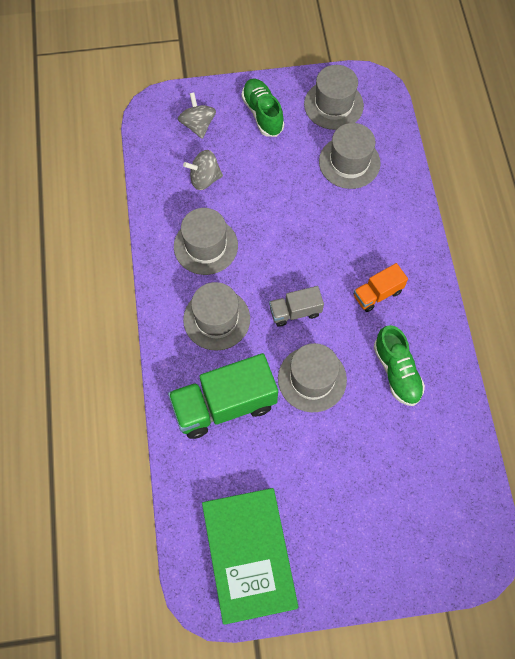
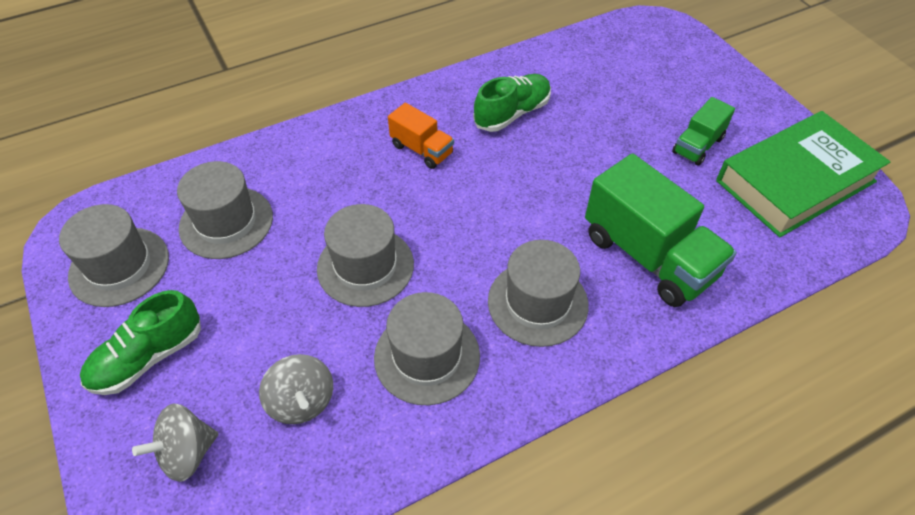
camera: 110 degrees left, 15 degrees down
(295, 312) = (483, 220): grey truck -> none
(312, 379) = (563, 181): grey hat -> grey hat (365, 266)
(313, 500) = (698, 145): none -> green truck

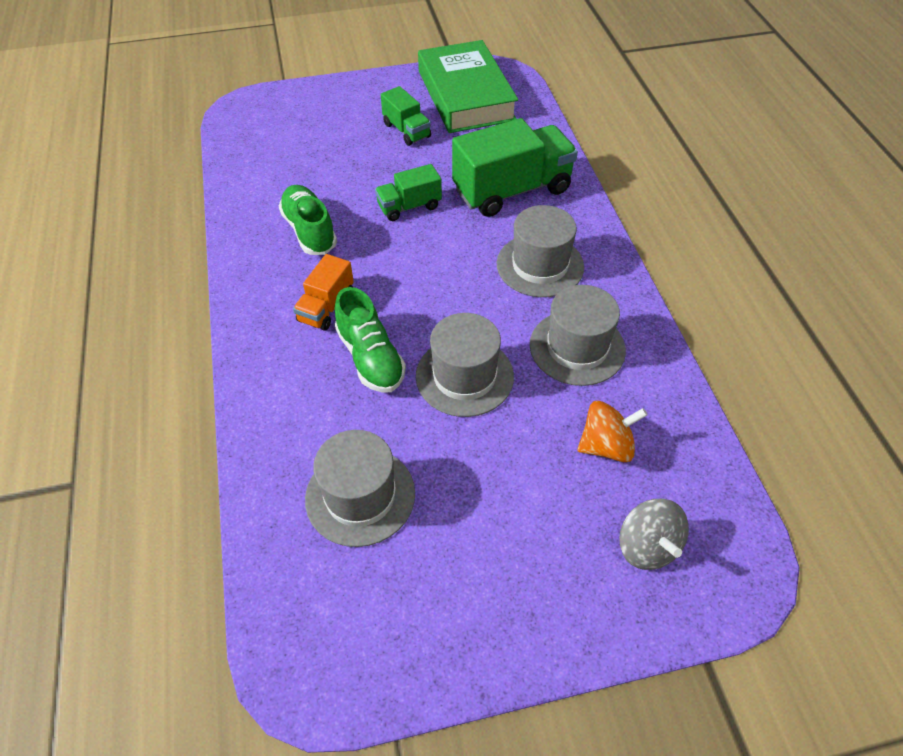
camera: 75 degrees left, 0 degrees up
(119, 266) = (389, 617): grey hat -> none
(148, 357) = (529, 582): green shoe -> green shoe (370, 358)
(301, 401) = (606, 446): grey spinning top -> orange spinning top
(422, 149) = (326, 307): orange truck -> orange truck turned 150 degrees clockwise
(578, 175) = (409, 206): none -> green truck

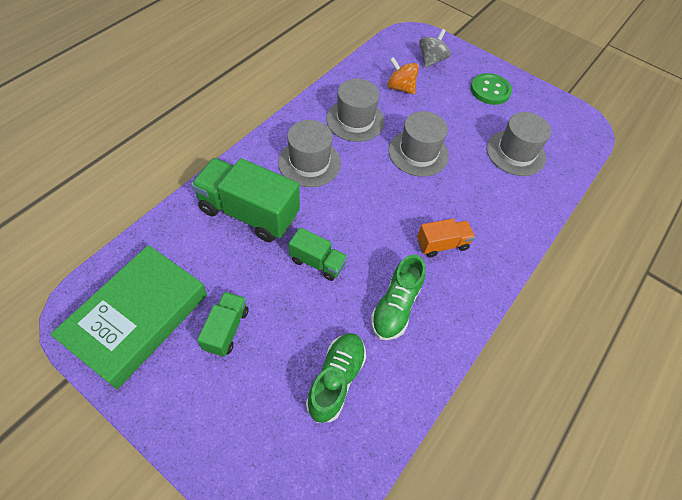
camera: 135 degrees left, 5 degrees up
(370, 358) = (450, 198): green shoe -> green shoe (336, 379)
(507, 581) = (490, 90): none -> green button

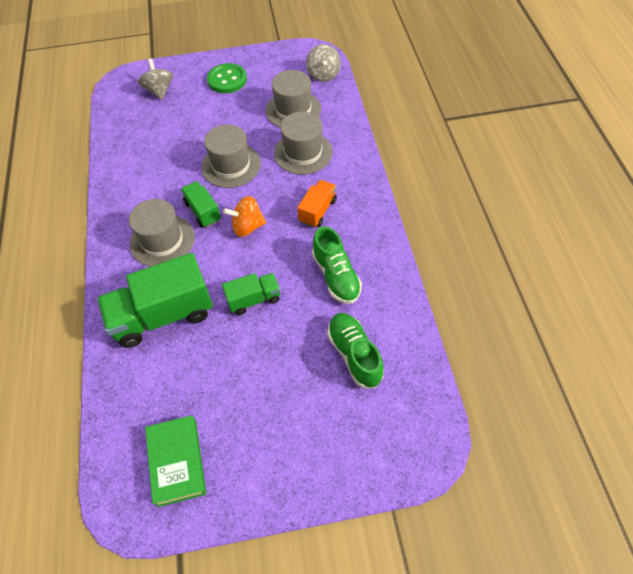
camera: 40 degrees left, 0 degrees up
(137, 318) = (177, 462): green book -> green book, size x0.61
(226, 329) = (248, 401): green truck -> green truck (203, 211)
(355, 120) = (157, 181): grey hat -> grey hat (303, 152)
(400, 88) = (161, 129): orange spinning top -> orange spinning top (247, 227)
(574, 146) = (323, 74): none -> grey spinning top

